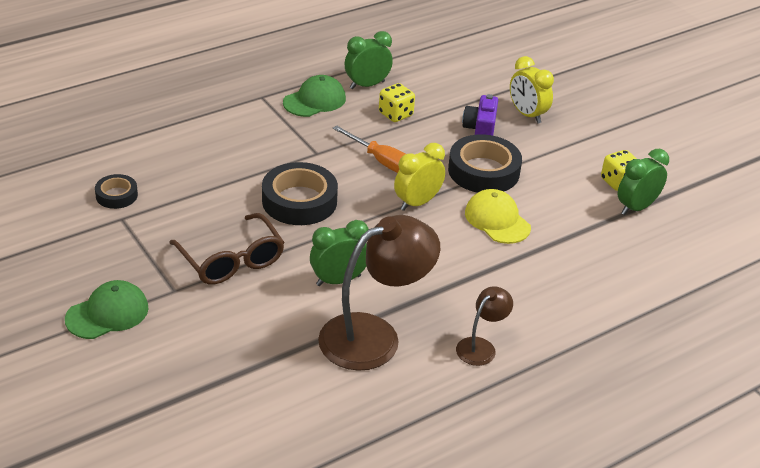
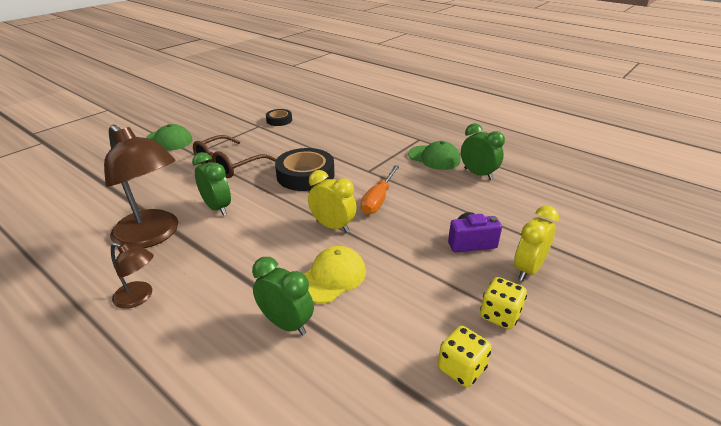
camera: 75 degrees right, 5 degrees down
(395, 114) = (450, 194): yellow dice -> yellow dice (500, 315)
(483, 171) = (405, 256): black tape -> none
(636, 207) = (419, 396): green clock -> green clock (286, 324)

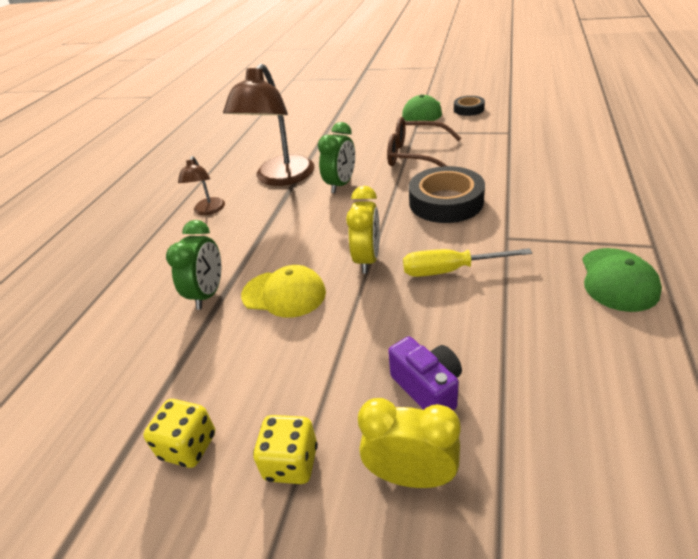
camera: 70 degrees right, 5 degrees up
(279, 120) = (540, 136): black tape -> black tape (468, 109)
(378, 200) = (450, 270): orange screwdriver -> yellow screwdriver
(478, 174) = (630, 343): green clock -> none

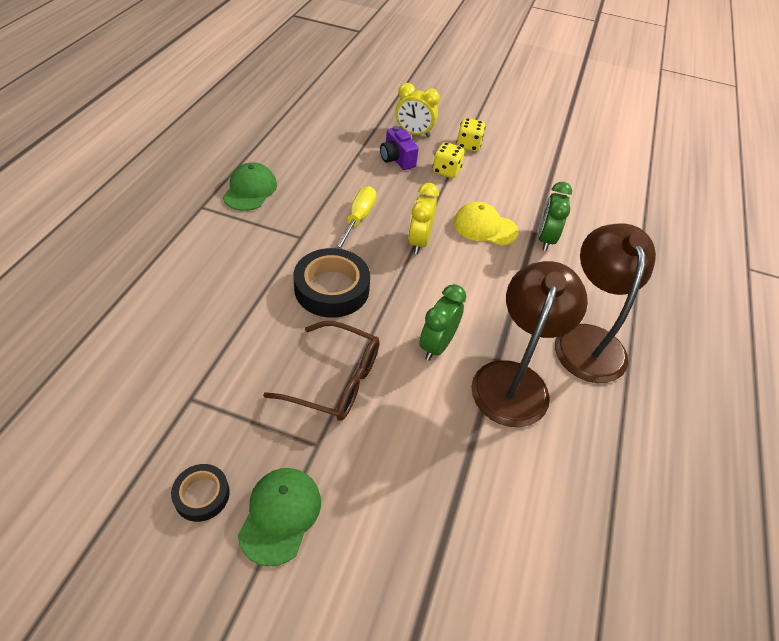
camera: 175 degrees right, 10 degrees up
(188, 446) = (521, 159): yellow dice -> yellow dice (446, 171)
(208, 211) = (587, 340): brown lamp -> brown lamp, size x2.02
(450, 270) = (358, 219): yellow screwdriver -> yellow screwdriver turned 75 degrees counterclockwise

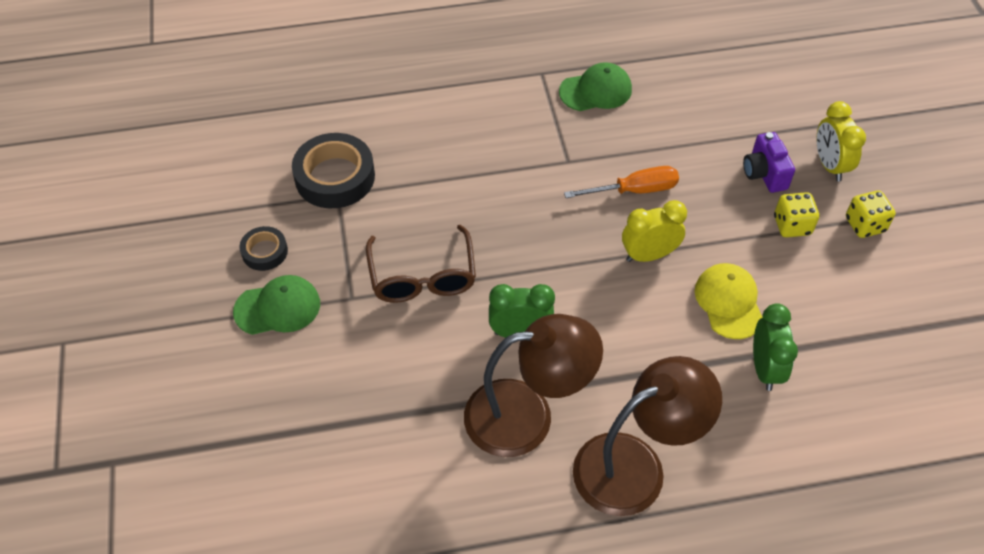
camera: 65 degrees right, 5 degrees up
(332, 288) = (523, 219): black tape -> black tape (335, 177)
(358, 219) = (634, 190): yellow screwdriver -> orange screwdriver
(397, 159) = (764, 173): purple camera -> purple camera turned 45 degrees counterclockwise
(545, 239) = (765, 368): green clock -> green clock turned 105 degrees clockwise

